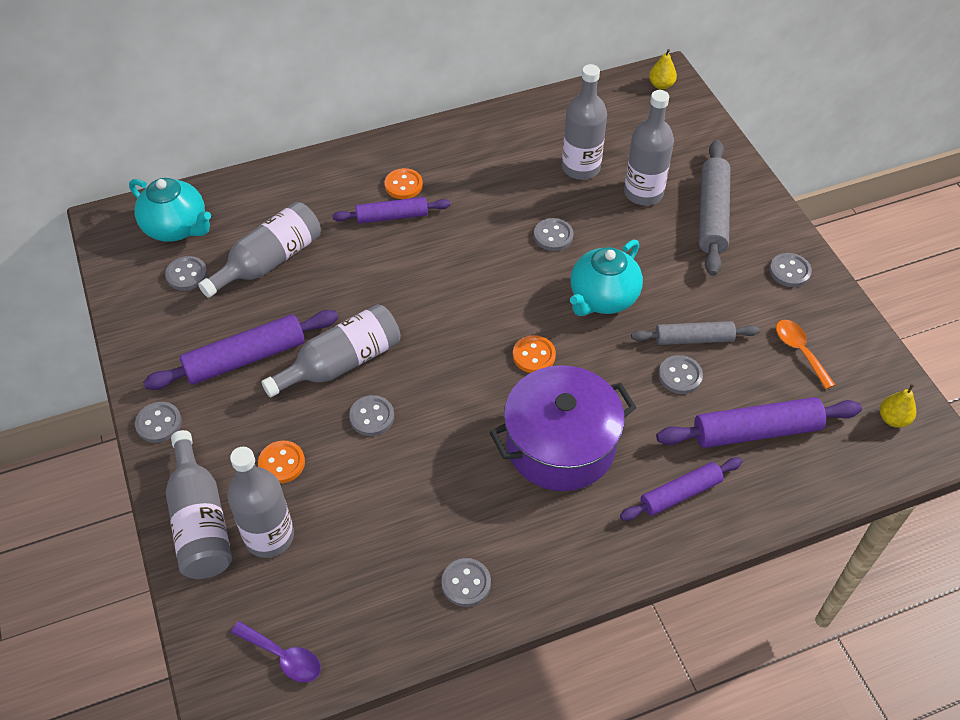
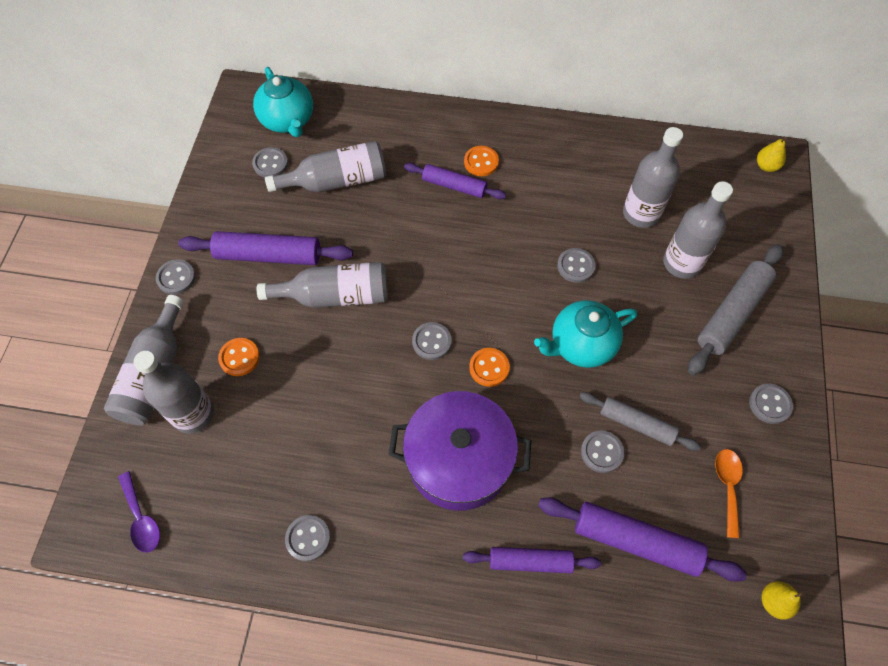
camera: 30 degrees right, 10 degrees up
(372, 417) = (328, 354): grey button -> grey button (431, 342)

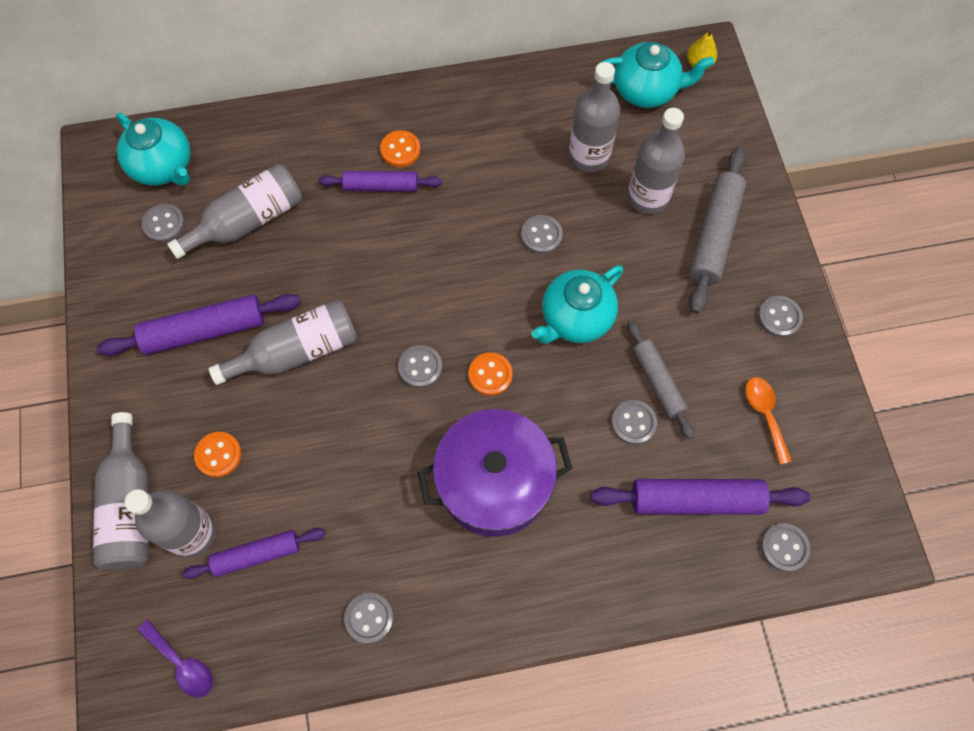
camera: 20 degrees left, 5 degrees up
(176, 278) = (109, 390): grey button -> grey button (784, 547)
(530, 561) = (601, 557): purple rolling pin -> purple rolling pin (257, 555)
(636, 424) = (658, 382): grey rolling pin -> grey rolling pin turned 60 degrees clockwise
(710, 175) = (646, 91): none -> turquoise teapot
(774, 601) = (841, 510): yellow pear -> none

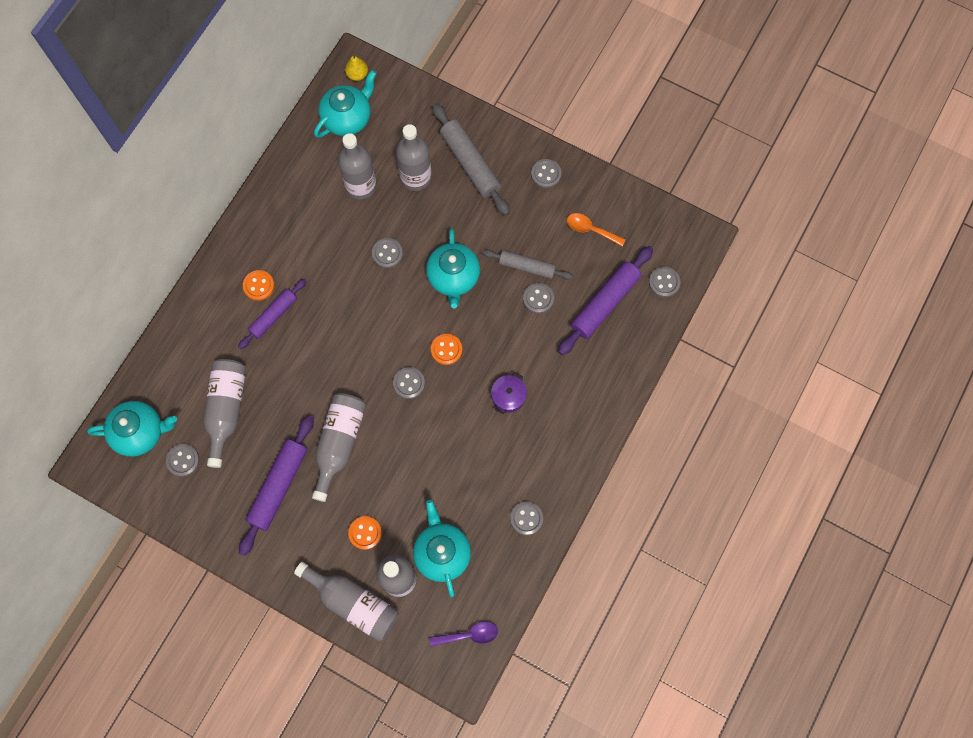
camera: 50 degrees left, 5 degrees up
(257, 555) = (442, 553): purple rolling pin -> turquoise teapot
(494, 482) = (508, 396): purple pot -> purple pot, size x0.44

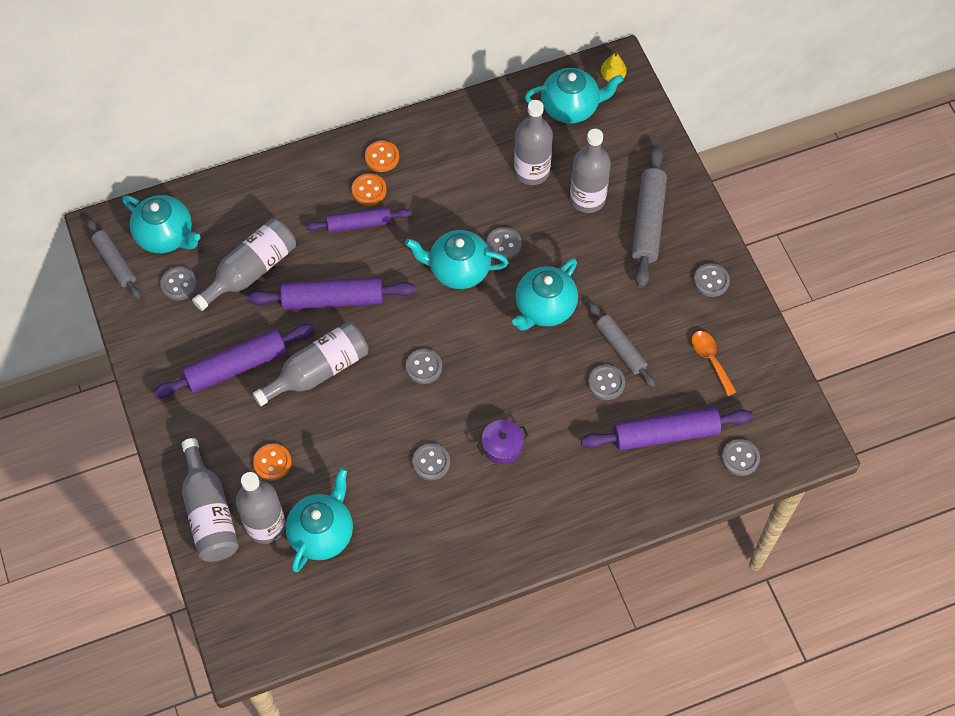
camera: 40 degrees right, 10 degrees down
(120, 481) = (115, 263): none -> grey rolling pin
(303, 385) = (332, 299): none -> purple rolling pin
(372, 296) = (458, 270): none -> turquoise teapot
(446, 349) = (482, 364): orange button -> orange button (382, 157)
(469, 635) = (282, 622): purple spoon -> none
(526, 518) = (423, 564): grey button -> grey button (431, 462)

